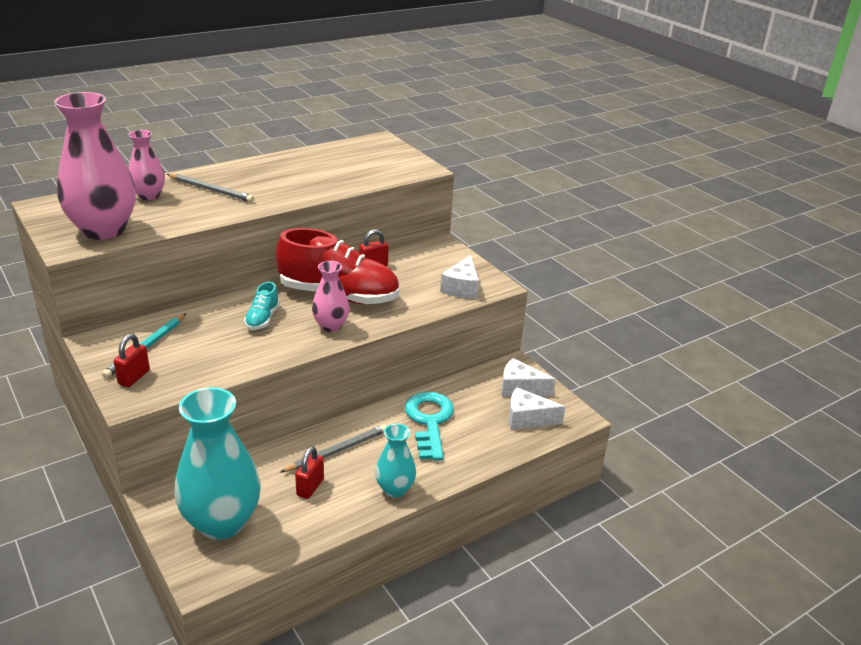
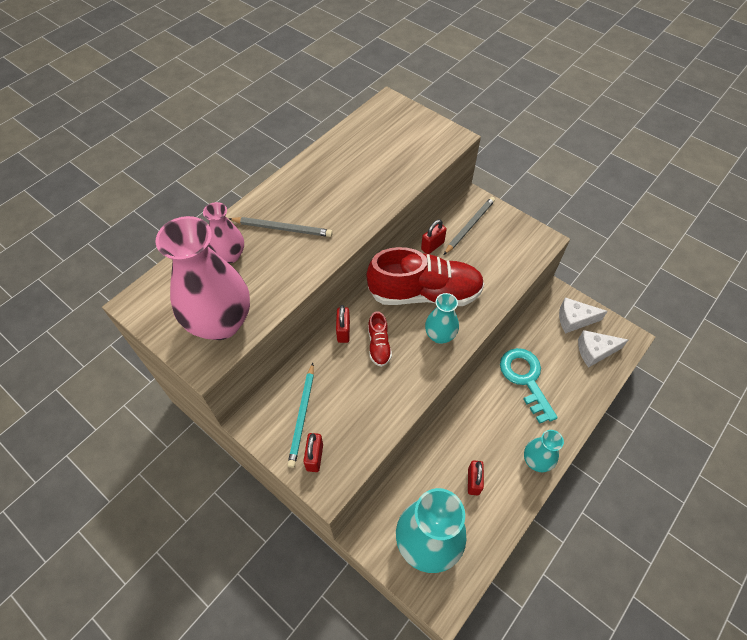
camera: 15 degrees left, 25 degrees up
(235, 302) = (343, 331): none -> red padlock
(262, 319) = (379, 345): turquoise shoe -> red shoe
(331, 326) = (440, 335): pink vase -> turquoise vase
(337, 451) = (473, 435): grey pencil -> grey pencil (469, 226)
(462, 288) = (518, 252): white cheese -> none

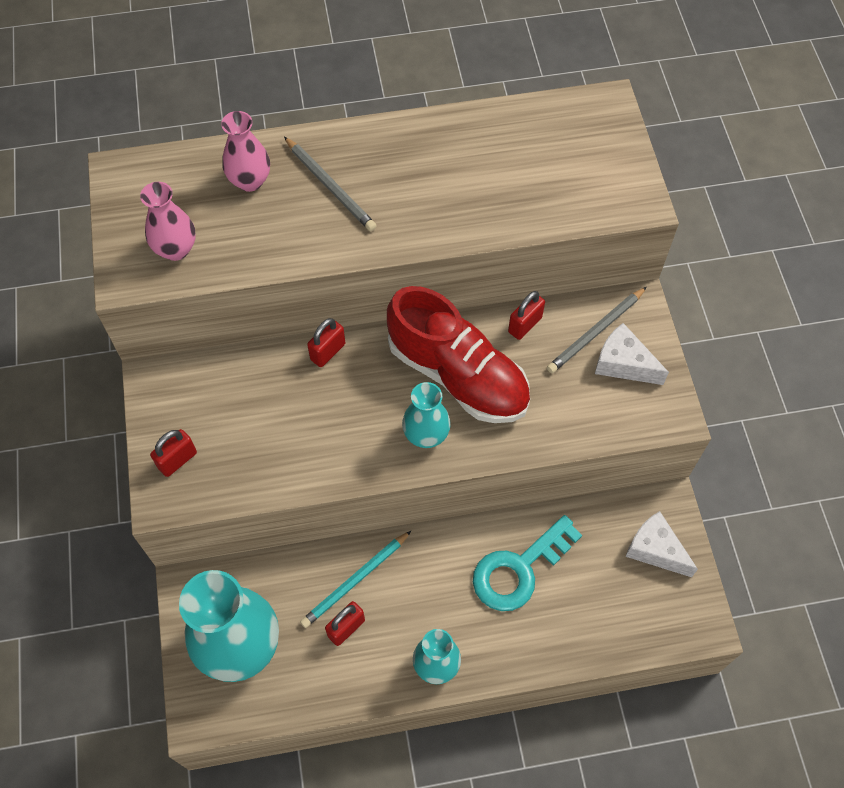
camera: 40 degrees right, 5 degrees up
(221, 323) = (176, 249): pink vase -> pink vase, size x0.53
(302, 416) = (204, 410): turquoise pencil -> turquoise pencil (355, 581)
(379, 345) = (350, 395): red shoe -> none
(432, 246) = (525, 325): red padlock -> red padlock turned 45 degrees counterclockwise
(469, 226) = (596, 332): grey pencil -> grey pencil turned 150 degrees clockwise
(525, 379) = (518, 569): turquoise key -> turquoise key turned 150 degrees counterclockwise
(595, 351) = (640, 606): white cheese -> white cheese (623, 364)

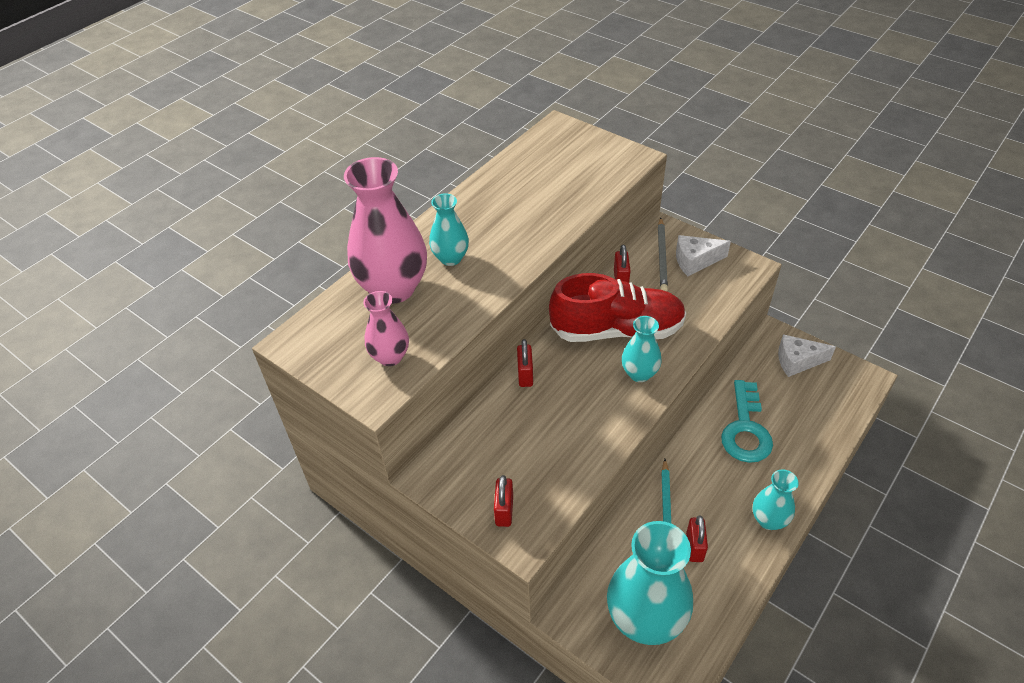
camera: 40 degrees left, 15 degrees down
(250, 181) = (393, 288): pink vase -> pink vase, size x1.90
(330, 186) = (451, 258): grey pencil -> turquoise vase

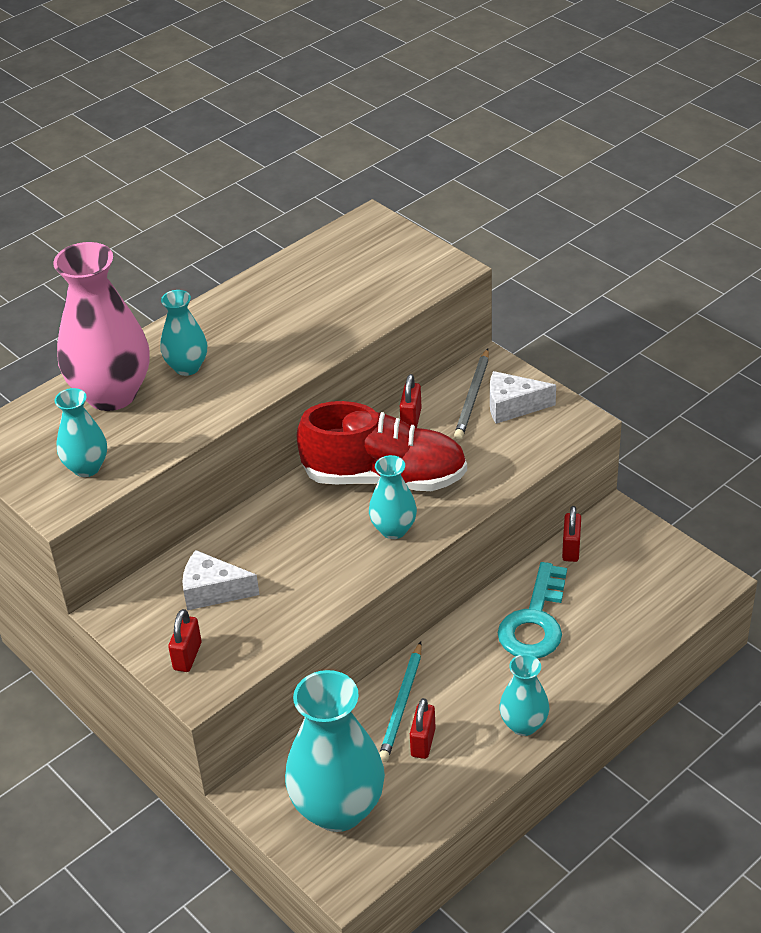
camera: 10 degrees right, 5 degrees down
(390, 357) = (86, 467): pink vase -> turquoise vase
(525, 375) = (258, 516): red padlock -> red padlock (571, 549)
(797, 361) = (632, 550): white cheese -> white cheese (213, 591)

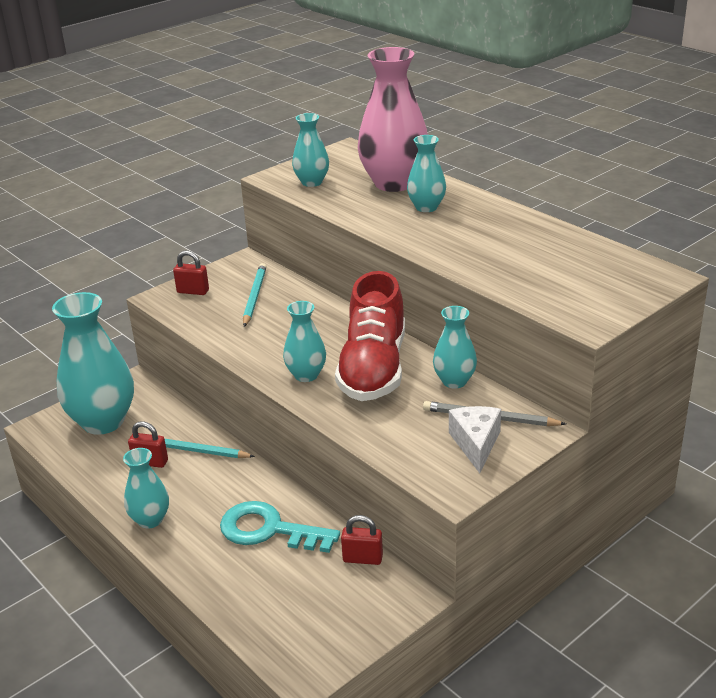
camera: 90 degrees right, 10 degrees down
(213, 591) = (254, 297): white cheese -> turquoise pencil
(411, 419) = (454, 381): red padlock -> turquoise vase

